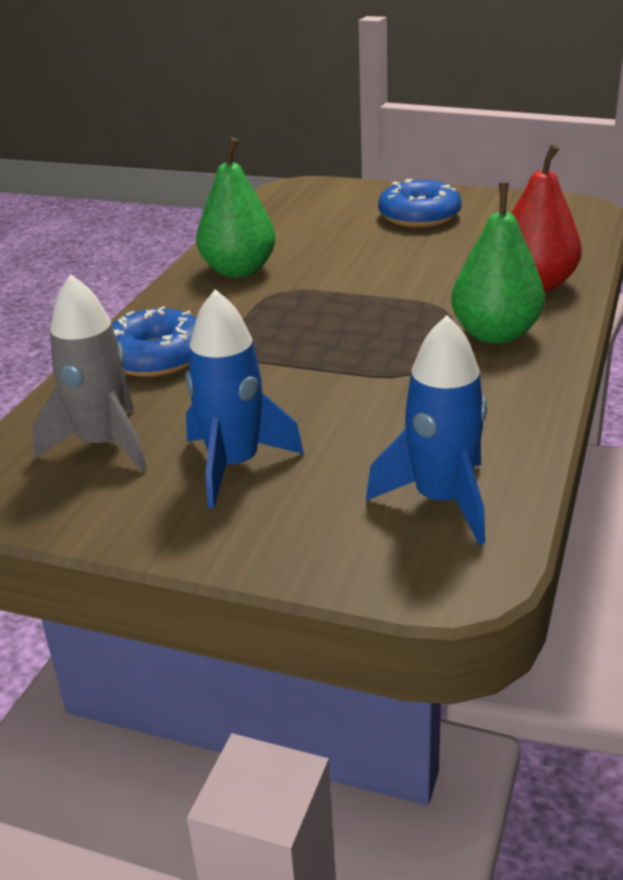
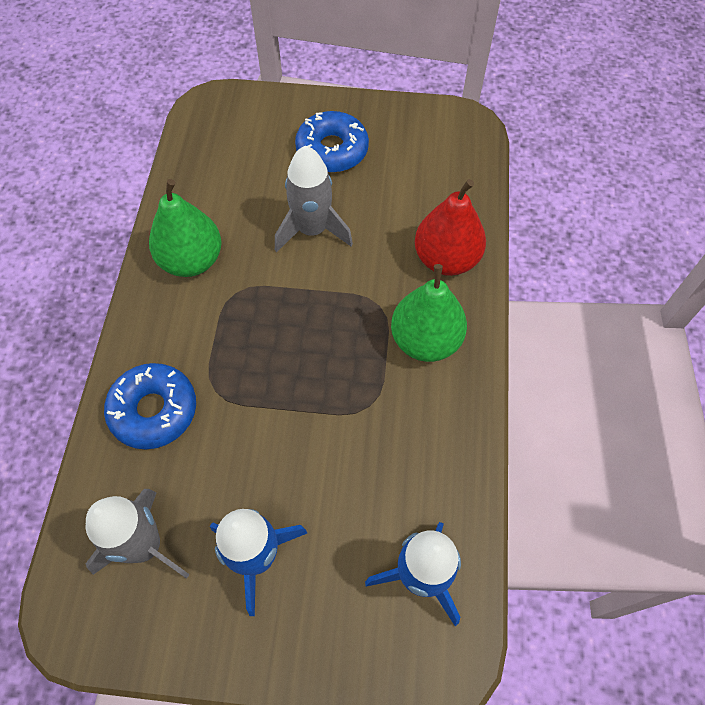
camera: 15 degrees left, 30 degrees up
(380, 260) = (312, 230): none -> grey rocket

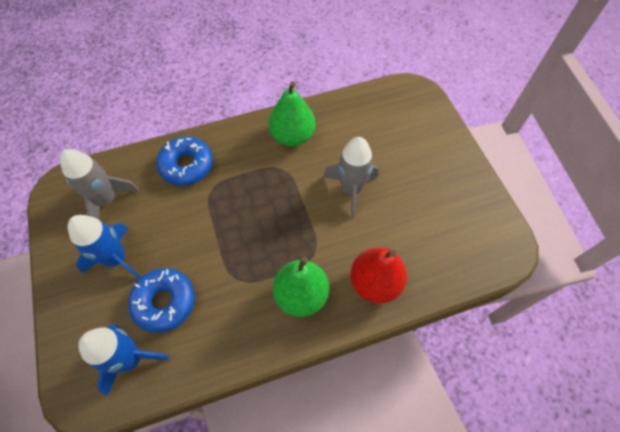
camera: 65 degrees right, 0 degrees up
(332, 150) = (423, 172): blue donut -> blue donut (164, 302)

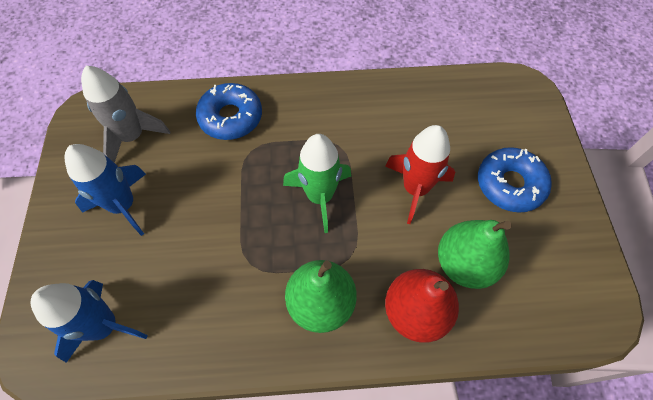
camera: 15 degrees right, 0 degrees up
(164, 302) = (161, 269): blue donut -> blue donut (510, 184)
(278, 213) = (320, 196): none -> green rocket
(292, 136) = (361, 110): green pear -> green pear (464, 264)
(351, 189) = (415, 189): grey rocket -> red rocket

